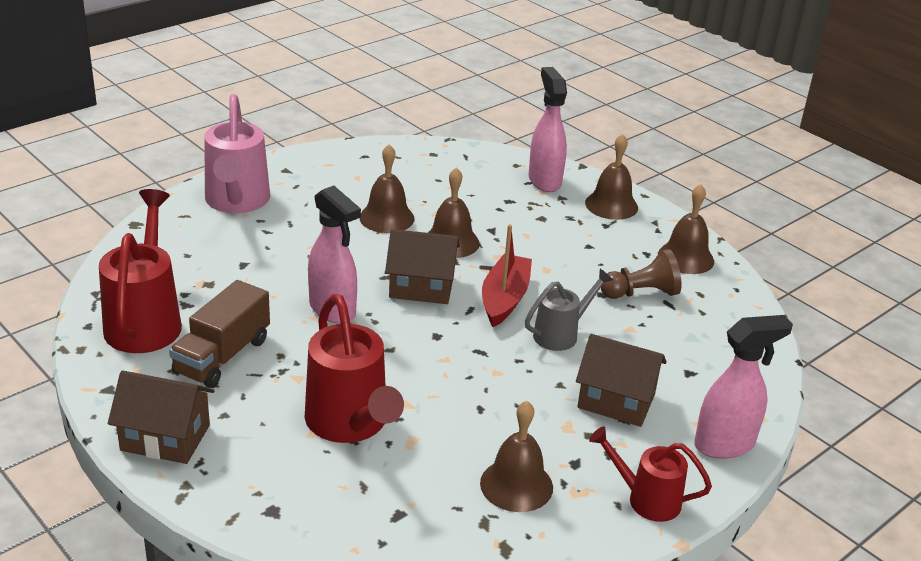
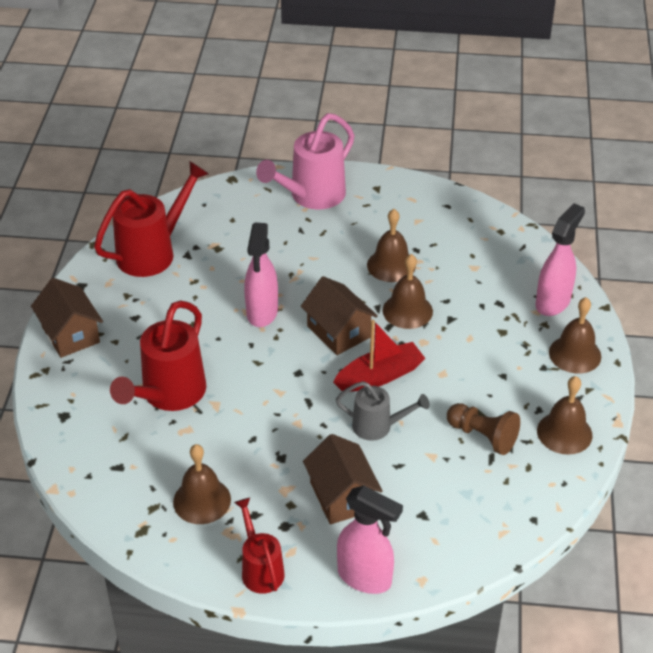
camera: 50 degrees right, 10 degrees up
(222, 356) = (161, 303): brown truck -> none

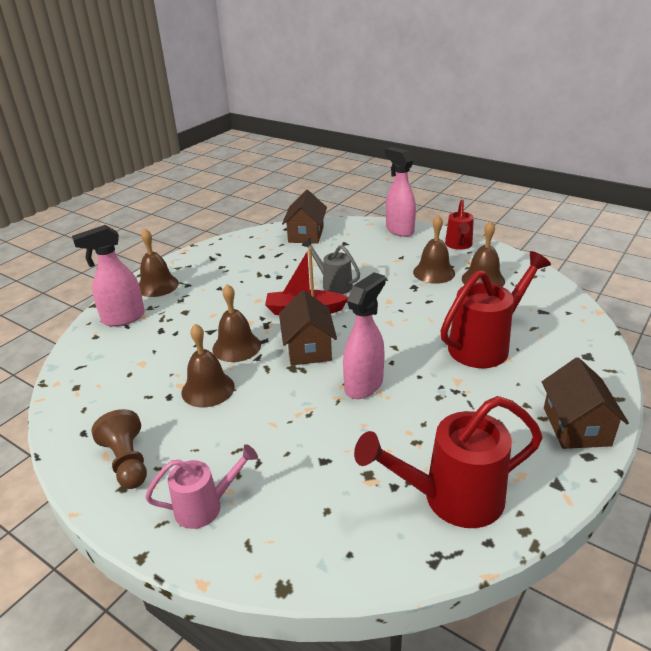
camera: 150 degrees left, 10 degrees down
(312, 196) = (205, 507): pink watering can -> pink watering can, size x0.59
(341, 496) = (387, 260): brown house -> brown house (306, 234)
(483, 436) = (271, 264): brown pawn -> brown pawn (127, 462)
(564, 433) = (221, 253): brown bell -> brown bell (434, 272)

